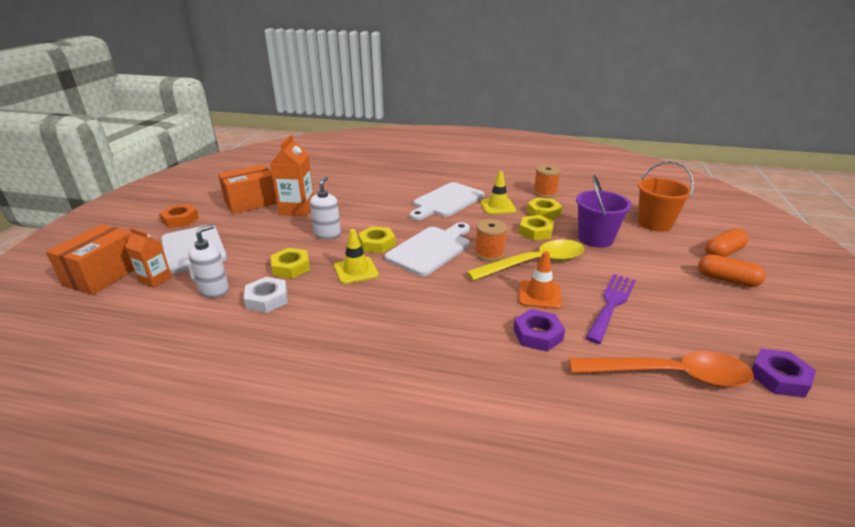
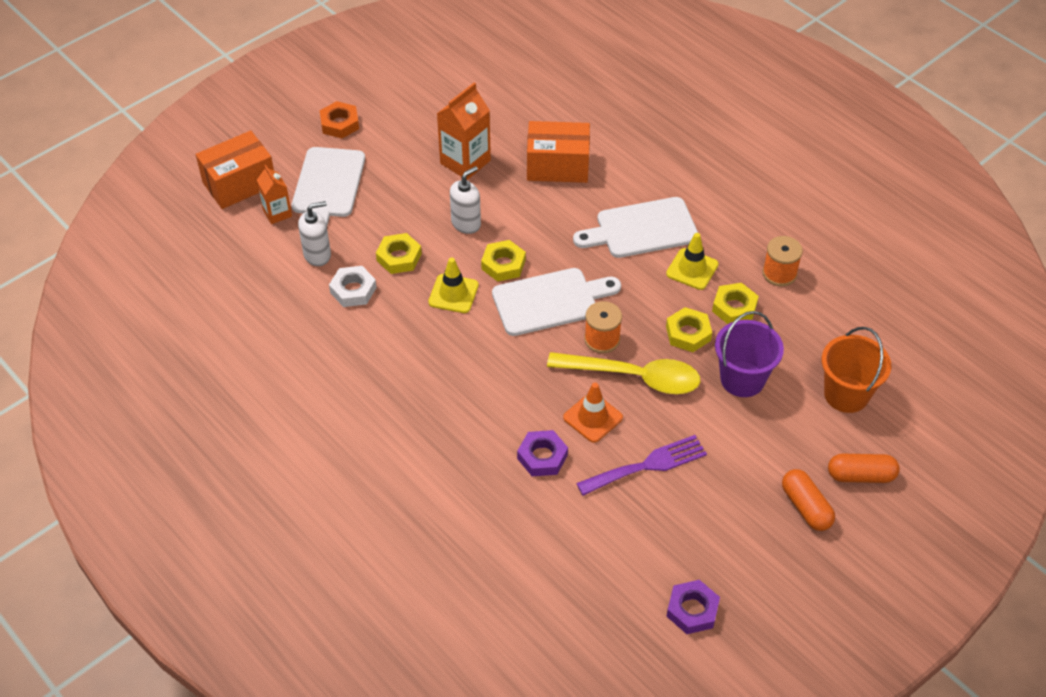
camera: 35 degrees right, 20 degrees up
(251, 202) = (426, 124): orange box -> orange box (557, 166)
(670, 375) = (604, 554): orange spoon -> none

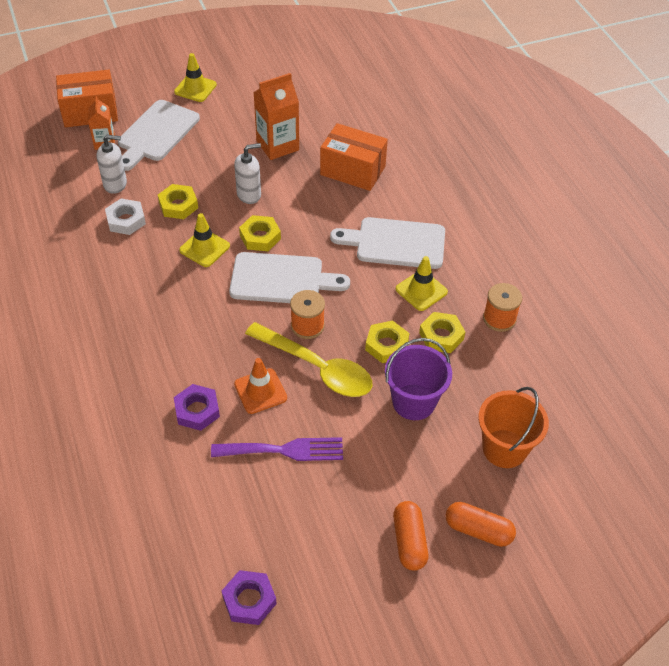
camera: 20 degrees right, 0 degrees up
(339, 124) = (195, 88): orange nut -> yellow traffic cone

